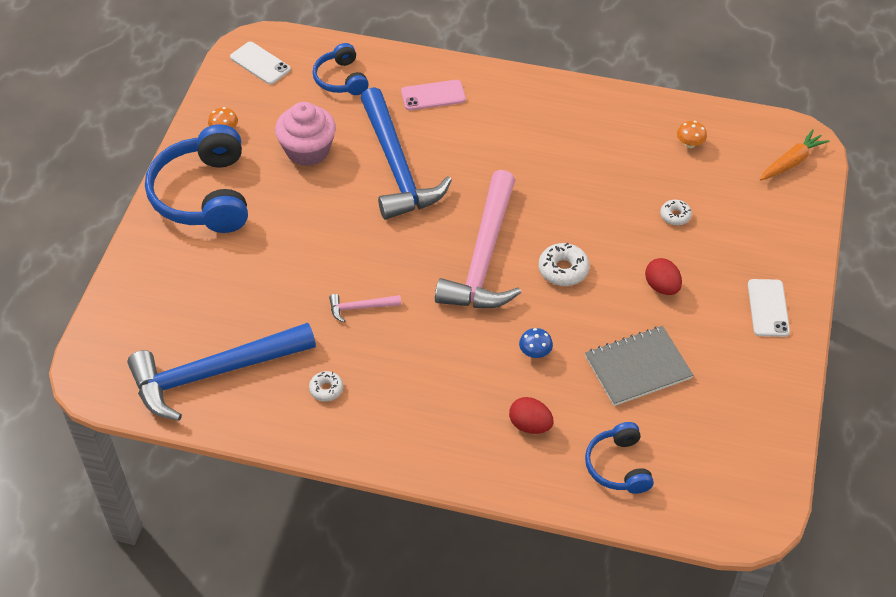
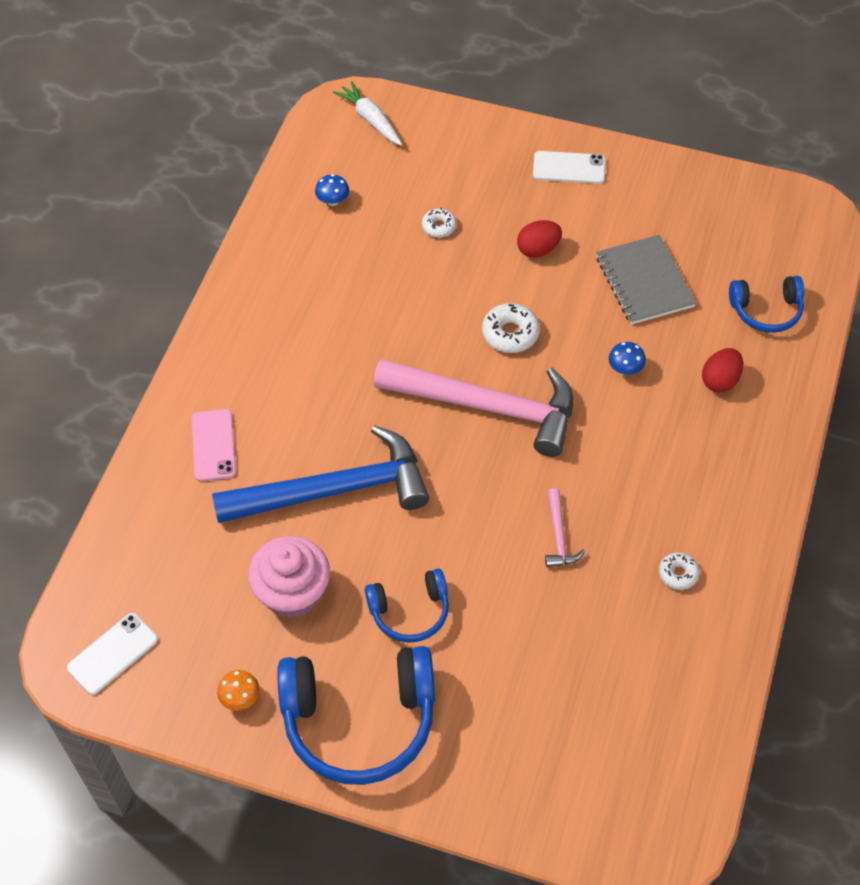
camera: 85 degrees left, 5 degrees up
(213, 373) = (657, 698): blue hammer -> none
(341, 79) = (164, 551): blue headphones -> blue headphones (410, 611)
(690, 144) = (333, 201): orange mushroom -> blue mushroom
(792, 162) = (370, 119): orange carrot -> white carrot

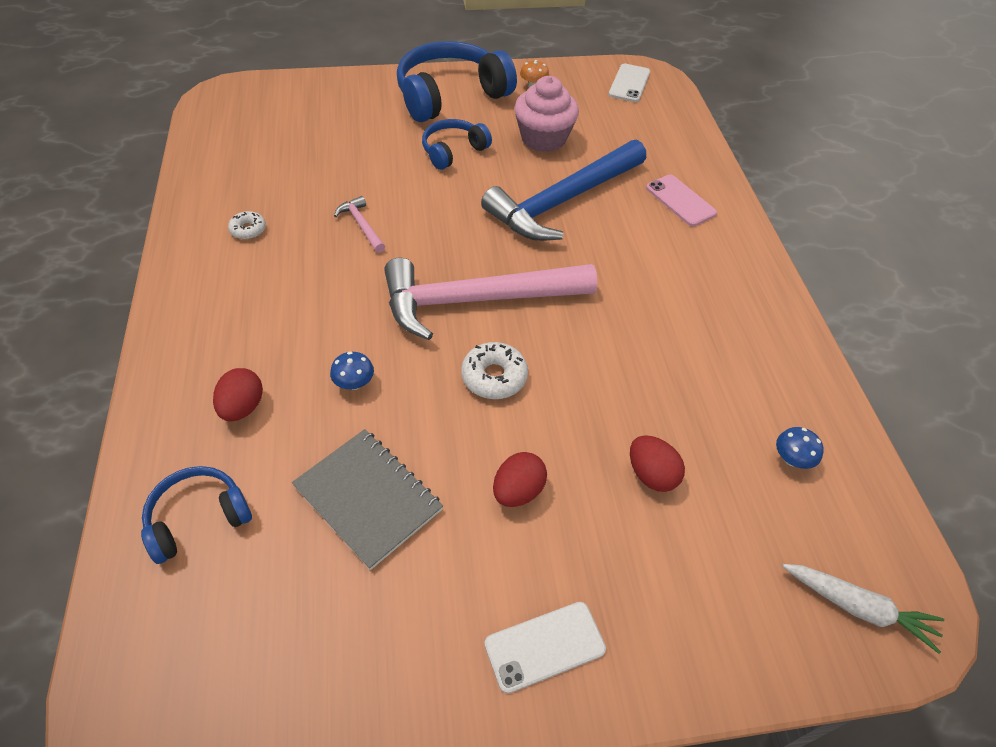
camera: 150 degrees right, 5 degrees down
(439, 226) = (651, 474): white donut -> red egg

